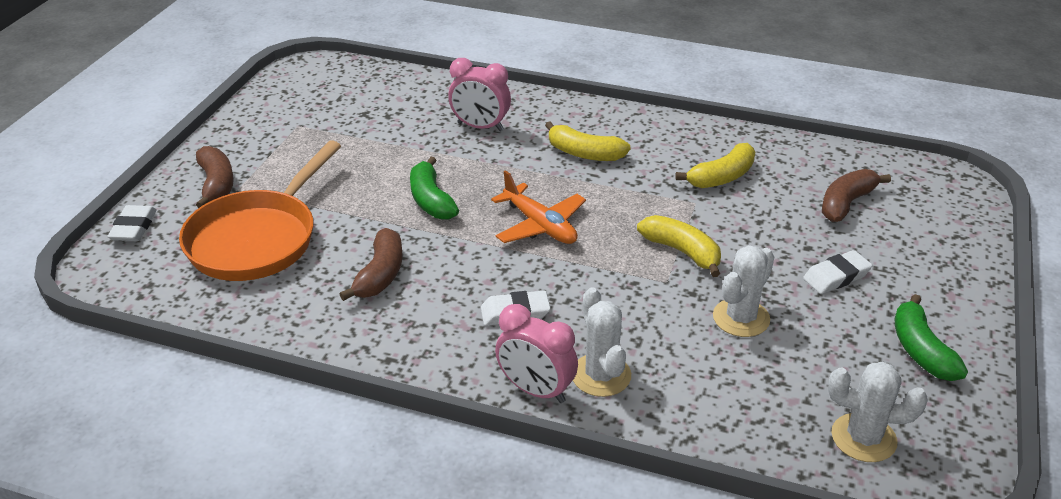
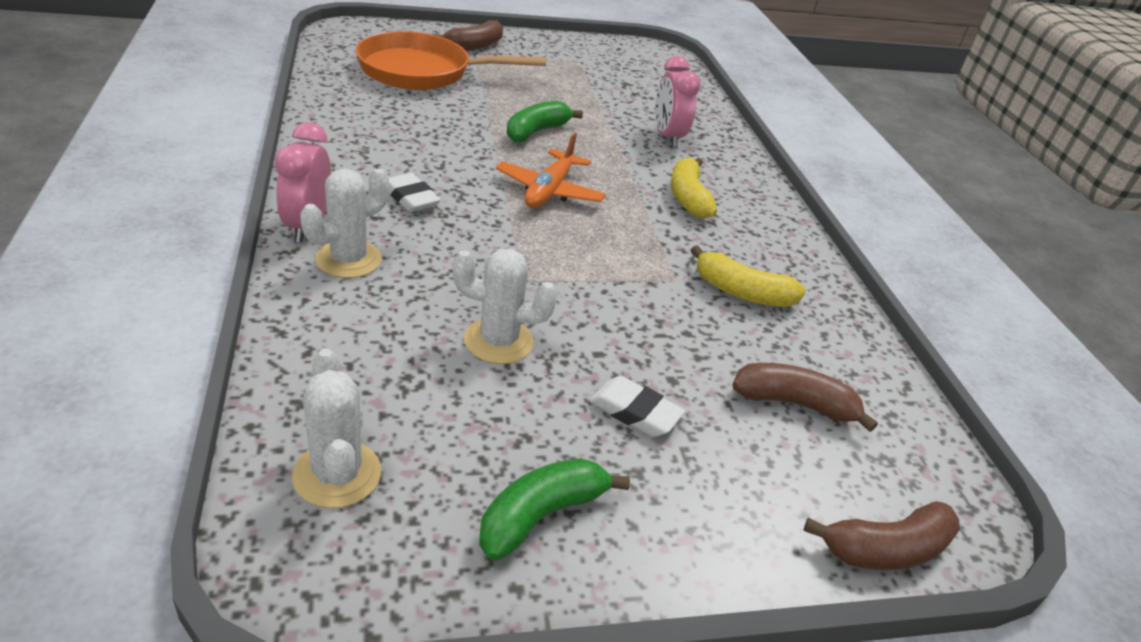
camera: 55 degrees right, 0 degrees up
(134, 227) = (400, 29): white eraser -> none
(380, 274) = (416, 127): brown banana -> brown banana (885, 549)
(682, 252) = (582, 283): yellow banana -> none

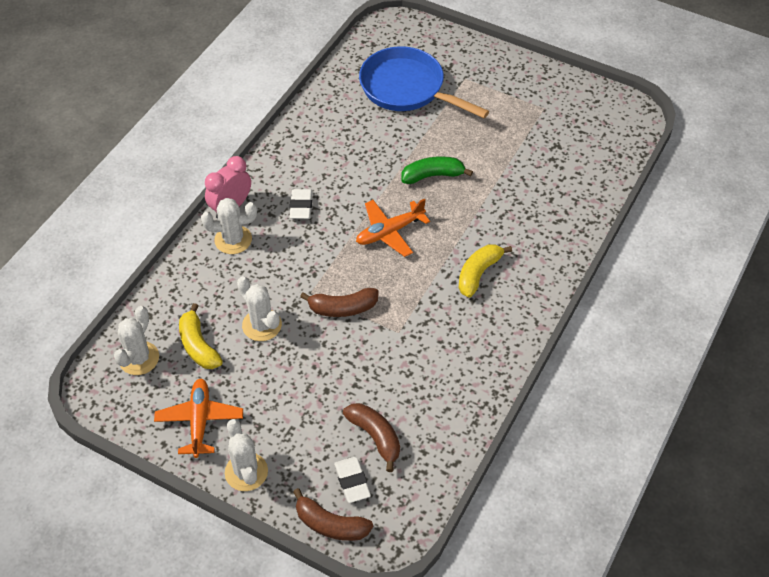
camera: 45 degrees right, 15 degrees up
(422, 72) = (407, 88): orange pan -> blue pan
(474, 46) = (472, 68): brown banana -> brown banana (342, 308)
(541, 515) = (199, 421): green banana -> orange plane
(634, 412) = (288, 397): white eraser -> white eraser (352, 481)
(667, 137) = (527, 213): pink clock -> none
(694, 549) = (246, 472): none -> white cactus
(742, 292) = (429, 358): yellow banana -> yellow banana (198, 345)

